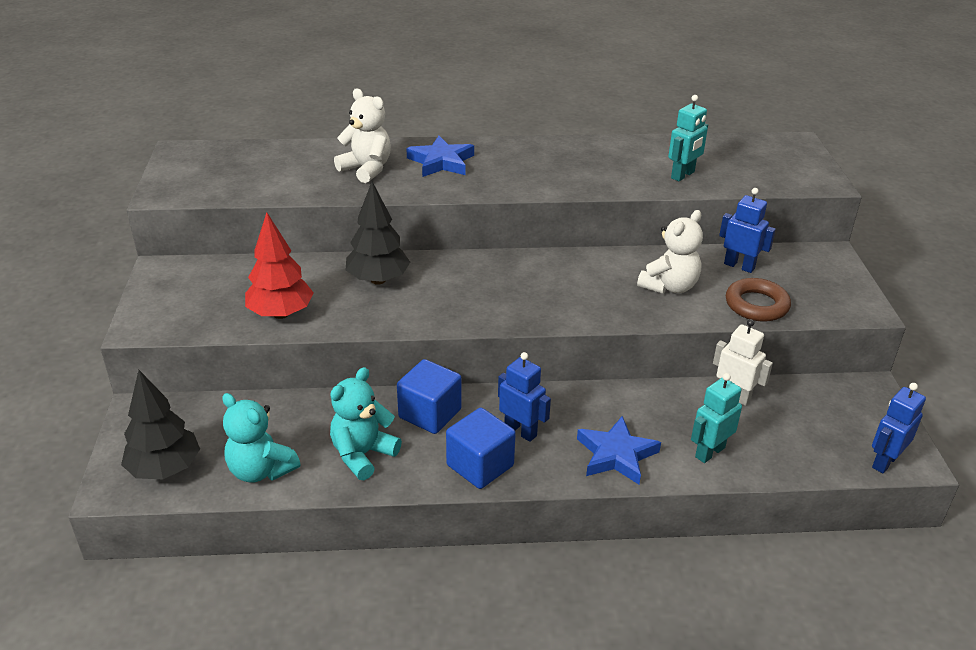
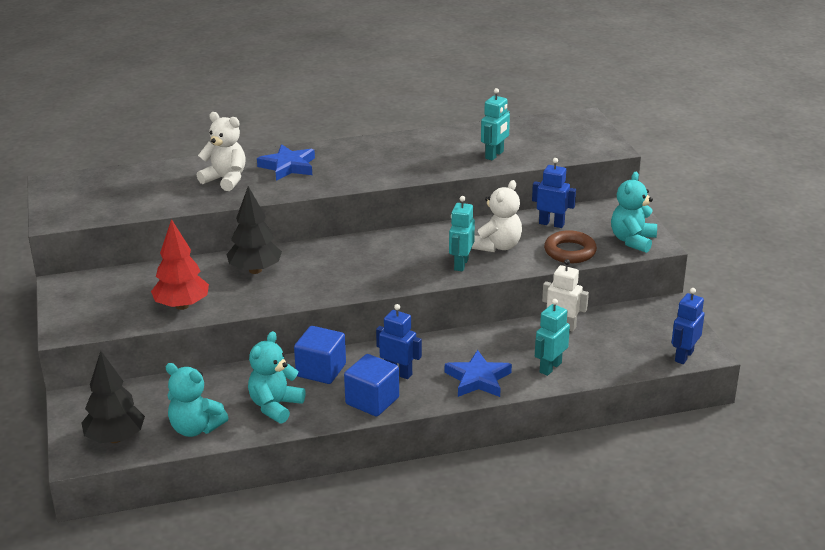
camera: 10 degrees left, 5 degrees down
(620, 304) = (461, 264): none -> turquoise robot
(837, 300) = (632, 241): none -> turquoise teddy bear

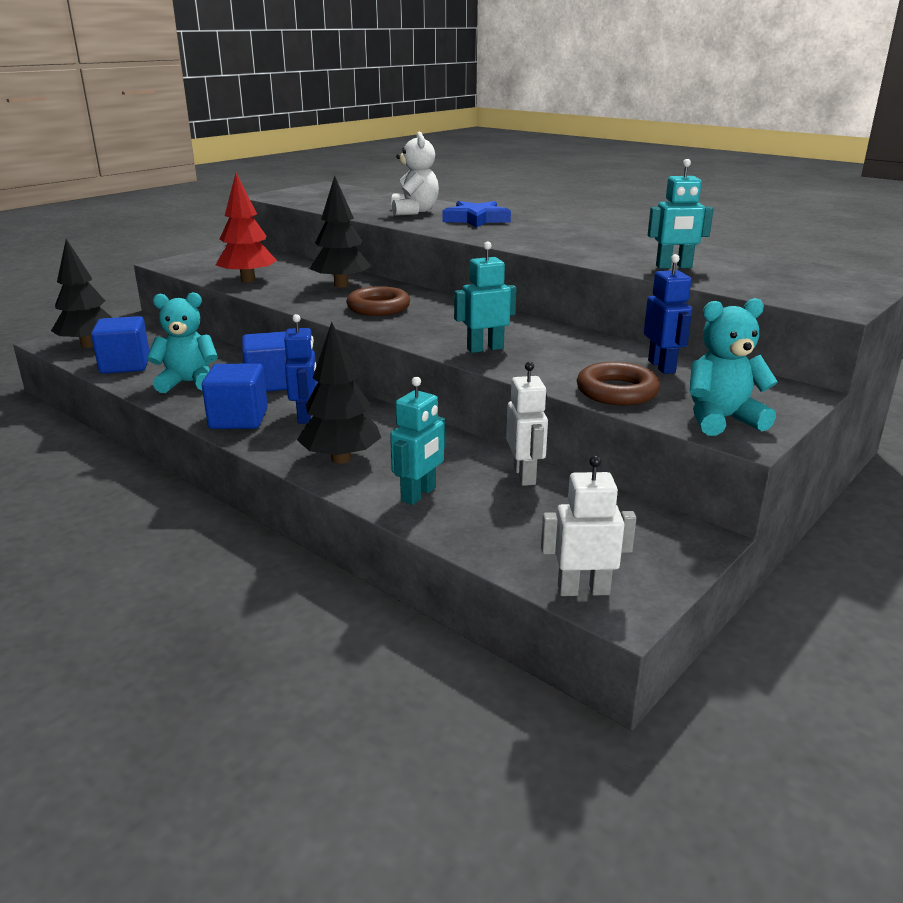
camera: 55 degrees right, 5 degrees down
(195, 428) = (125, 365): turquoise teddy bear -> blue cube
(331, 273) = (378, 307): none -> brown ring
(478, 379) = (341, 459): blue star -> black tree
(498, 246) = (556, 355): white teddy bear -> none
(550, 367) = (419, 494): turquoise robot -> turquoise robot turned 120 degrees clockwise
(683, 356) = (583, 590): blue robot -> white robot

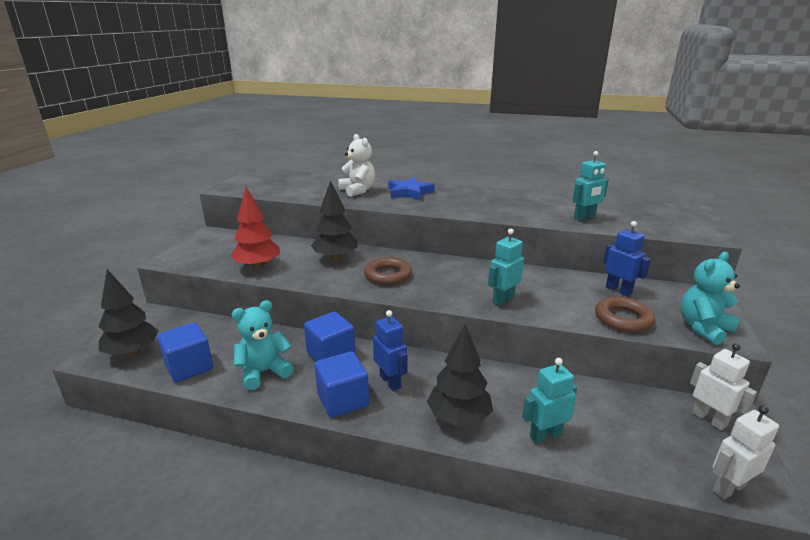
camera: 25 degrees left, 0 degrees up
(419, 494) = (545, 435): turquoise robot -> turquoise robot turned 120 degrees counterclockwise
(525, 475) = (587, 393): white robot -> white robot (709, 419)

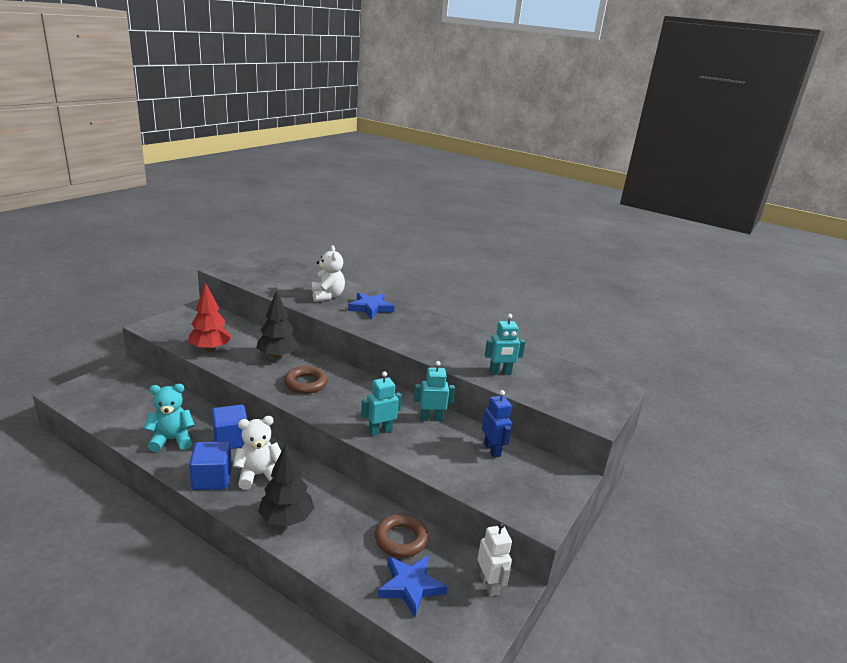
camera: 15 degrees right, 0 degrees up
(133, 352) = (92, 397): black tree -> none
(189, 367) = (123, 420): blue cube -> none
(390, 381) = (258, 475): blue robot -> white teddy bear
(545, 435) = (340, 553): turquoise robot -> turquoise robot (431, 418)
(623, 319) = (465, 477): brown ring -> brown ring (401, 539)
(643, 446) = (410, 586): none -> blue star
(703, 328) = (528, 505): turquoise teddy bear -> none
(728, 488) = (446, 638): white robot -> none

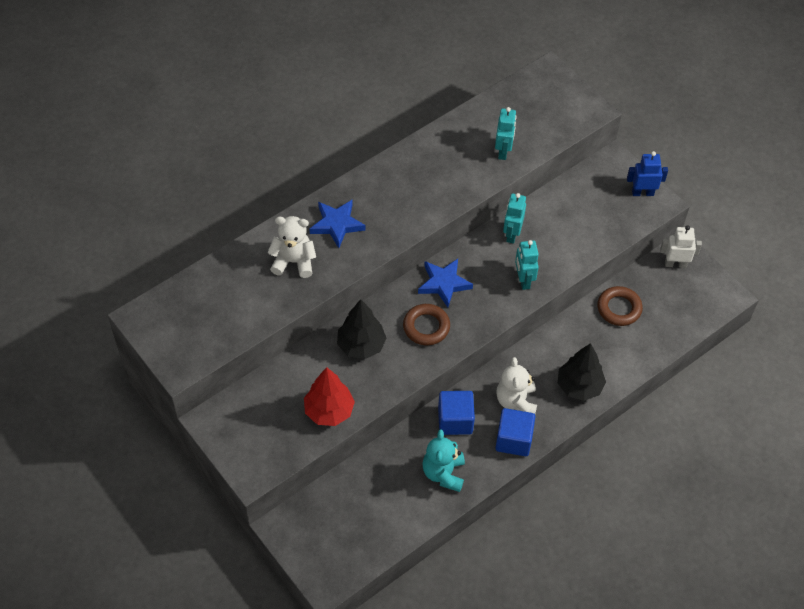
camera: 70 degrees left, 30 degrees up
(410, 586) = (668, 315): blue star -> blue star (444, 284)
(492, 450) = (568, 202): blue robot -> blue robot (642, 193)

